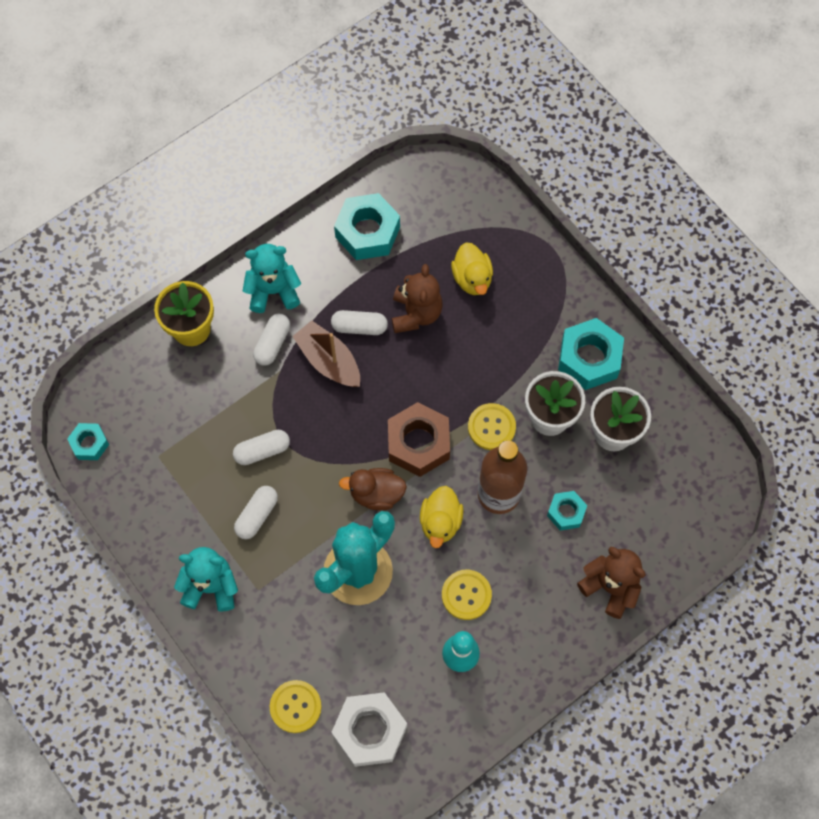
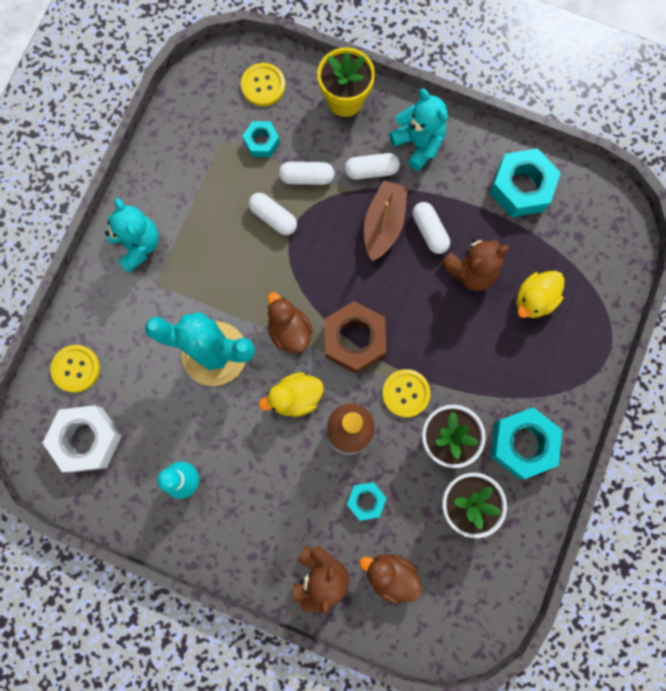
camera: 60 degrees right, 10 degrees up
(89, 444) = (202, 83): turquoise nut -> turquoise nut (261, 142)
(257, 515) = (216, 245): white capsule -> white capsule (307, 177)
(466, 595) = (244, 455): yellow button -> yellow button (263, 85)
(640, 527) = (390, 575): none -> brown duck

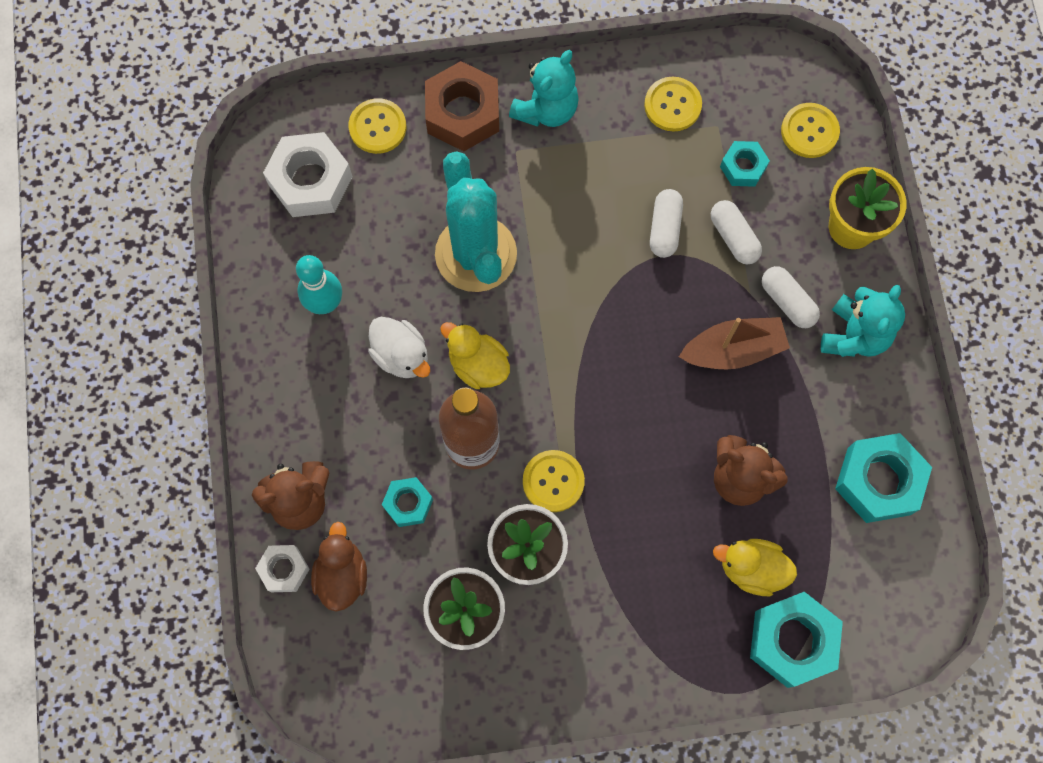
camera: 60 degrees right, 5 degrees down
(189, 160) = (672, 105): none -> yellow button
(257, 446) = (401, 355): none -> white duck
(289, 330) = (548, 317): brown duck -> none
(354, 340) = (580, 391): brown nut -> brown nut (463, 113)
(364, 614) = (284, 569): none -> white nut
(429, 231) = (757, 405): white capsule -> none
(522, 444) = (572, 645): turquoise nut -> turquoise nut (792, 640)

